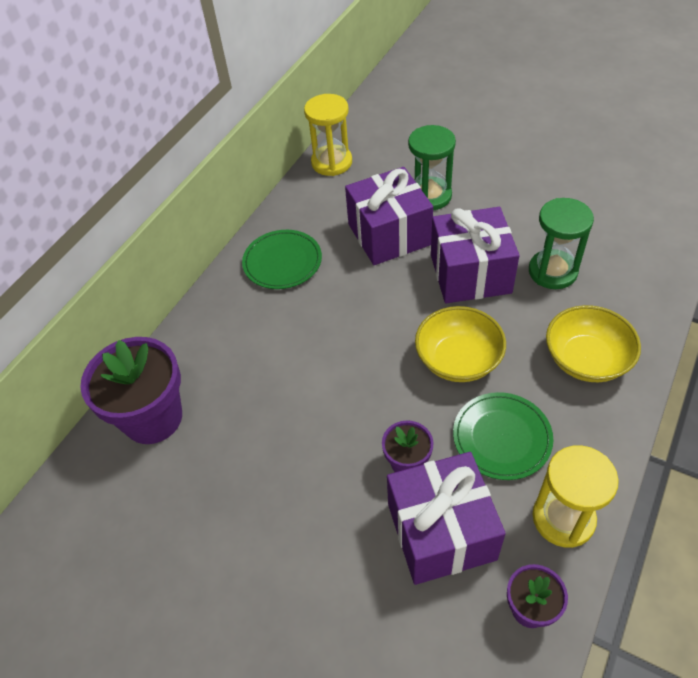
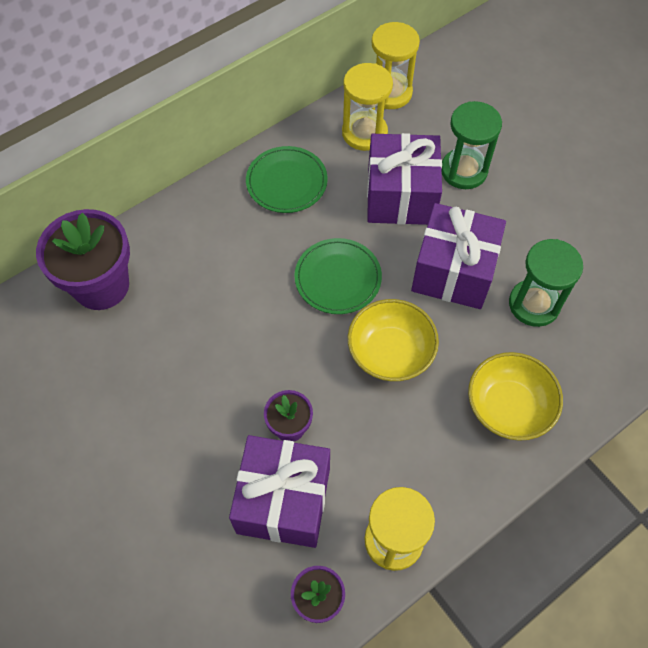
camera: 20 degrees right, 10 degrees up
(328, 199) = (364, 133): none -> yellow hourglass
(502, 437) = (385, 443): green plate -> green plate (338, 278)

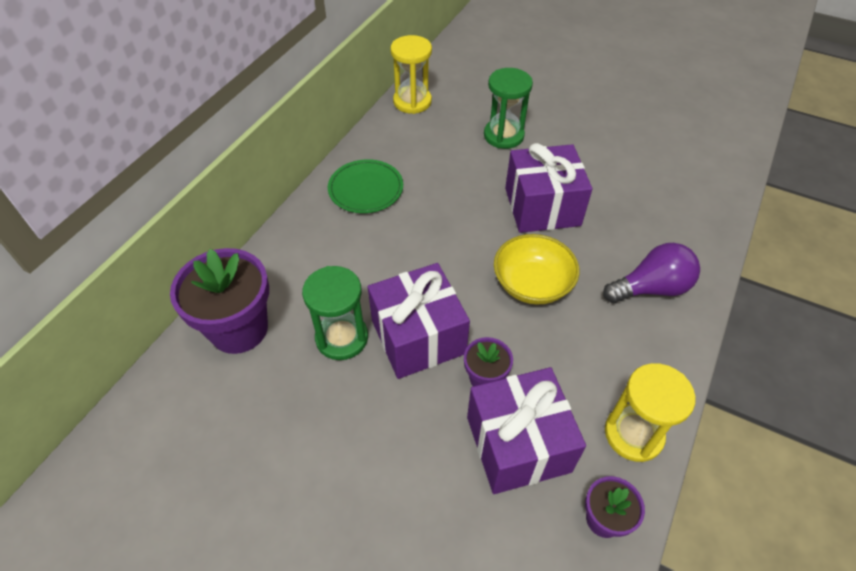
camera: 25 degrees left, 10 degrees down
(338, 278) = (453, 244): green plate -> none
(364, 133) = (409, 134): yellow hourglass -> none
(400, 196) = (466, 168): purple gift -> purple gift (418, 336)
(508, 407) = (651, 288): yellow bowl -> purple light bulb
(534, 304) = (618, 208): green hourglass -> green hourglass (342, 338)

